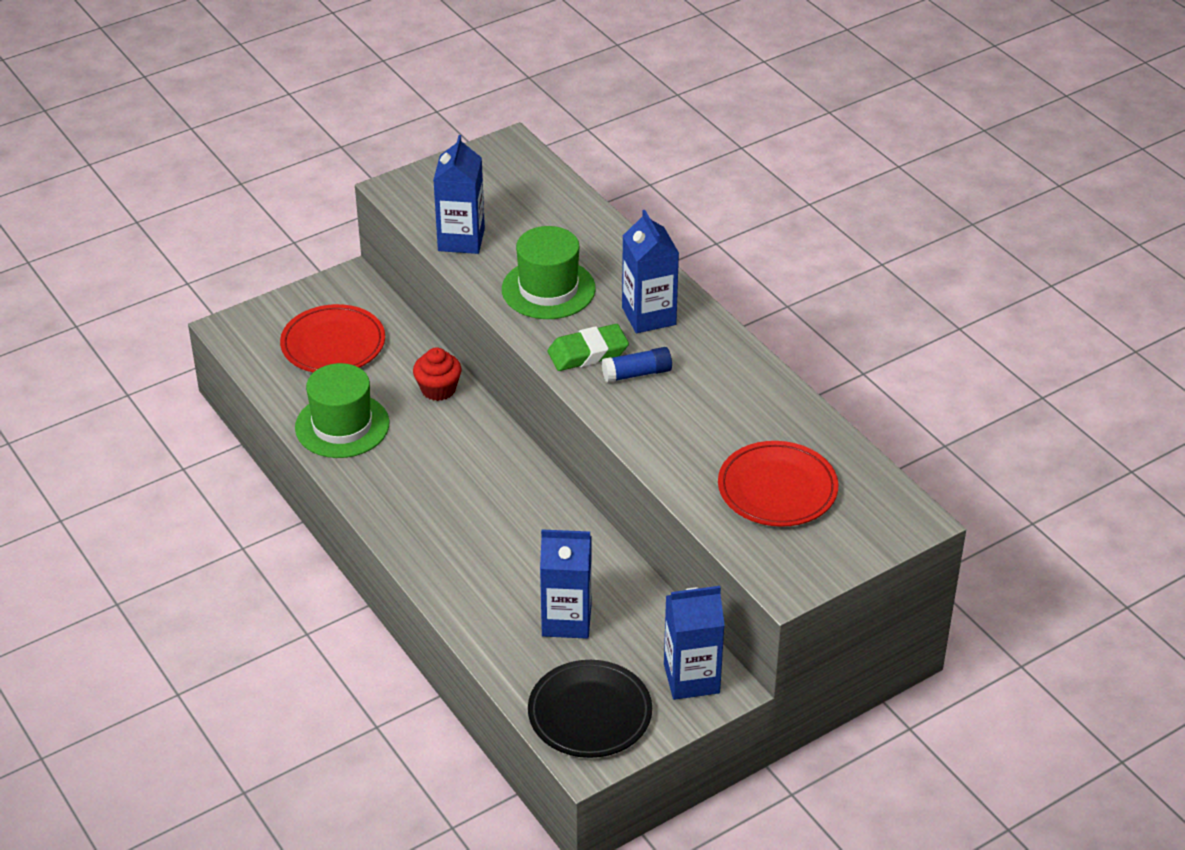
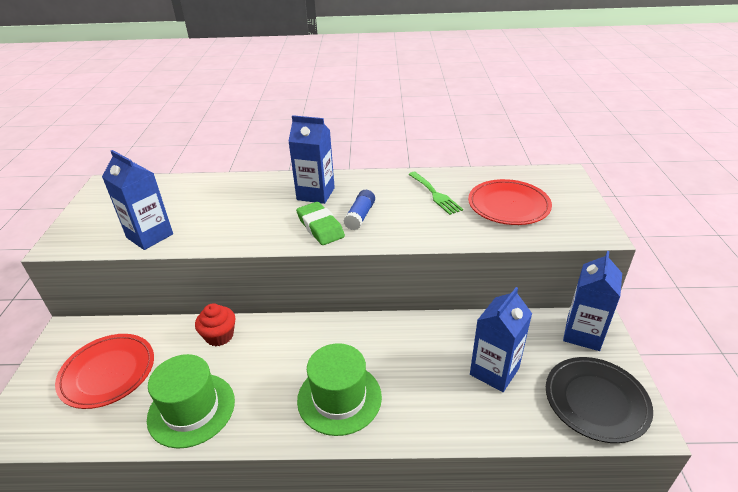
camera: 55 degrees left, 5 degrees down
(548, 289) = (244, 220): green hat -> green hat (339, 398)
(588, 353) = (320, 227): green eraser -> green eraser turned 45 degrees counterclockwise
(743, 416) = (435, 194): none -> green fork

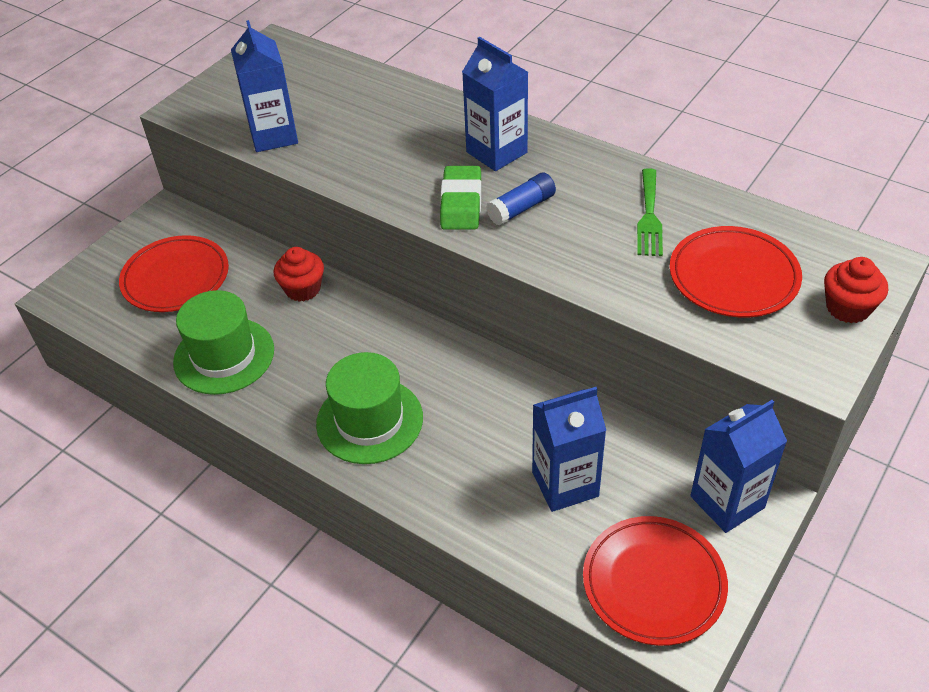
camera: 35 degrees right, 10 degrees up
(575, 198) = (848, 308): none -> red cupcake
(596, 401) = (653, 583): black plate -> red plate

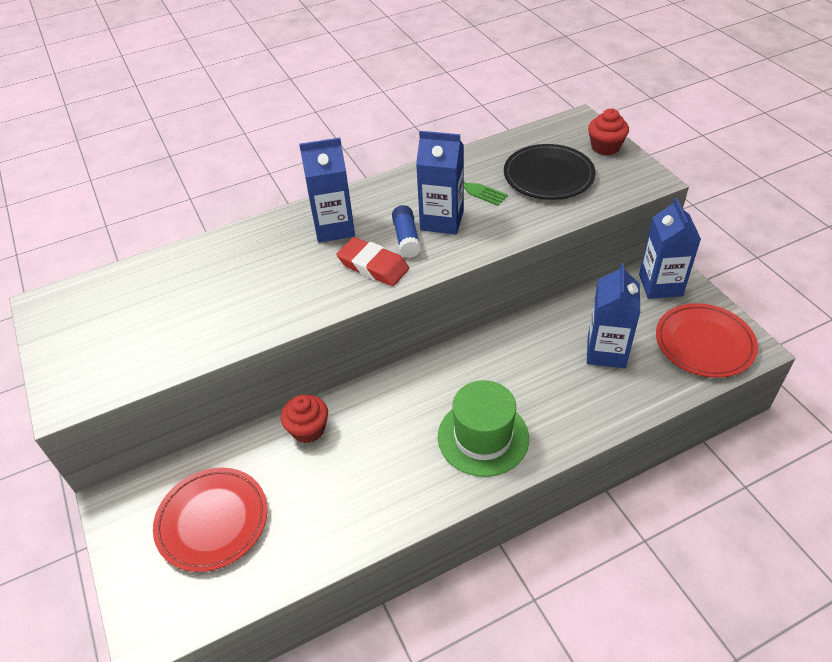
camera: 60 degrees left, 0 degrees up
(224, 356) = (342, 514): green hat -> none
(273, 136) = (178, 347): blue carton -> blue carton (442, 220)
(461, 203) = (373, 266): green eraser -> red eraser
(733, 276) = (548, 176): red plate -> black plate

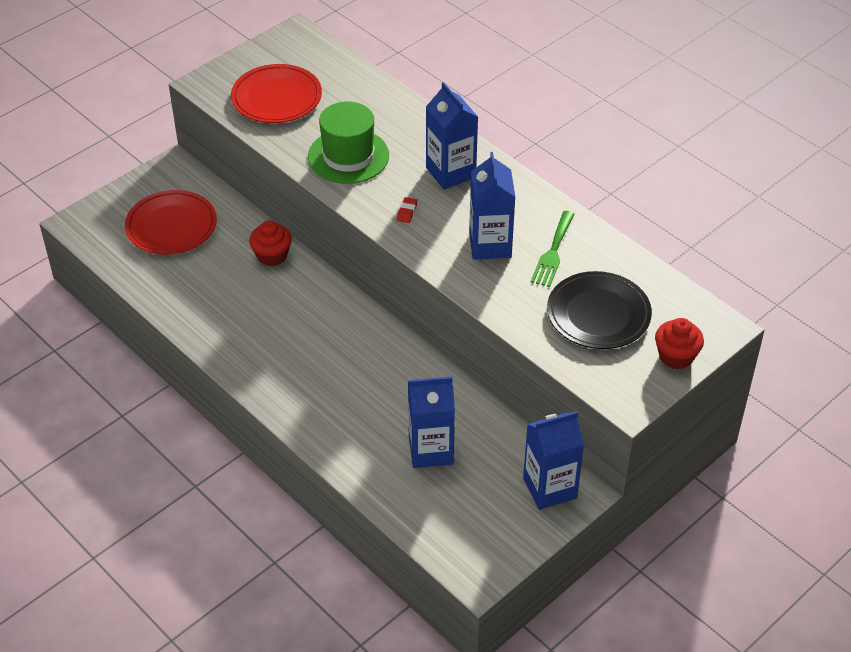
camera: 70 degrees right, 0 degrees up
(373, 266) = (407, 212): red eraser -> red eraser, size x0.45
(406, 238) = (453, 226): blue glue stick -> none
(483, 437) = (296, 372): green hat -> green hat (348, 156)
(704, 343) = (471, 533): red plate -> red plate (276, 98)

